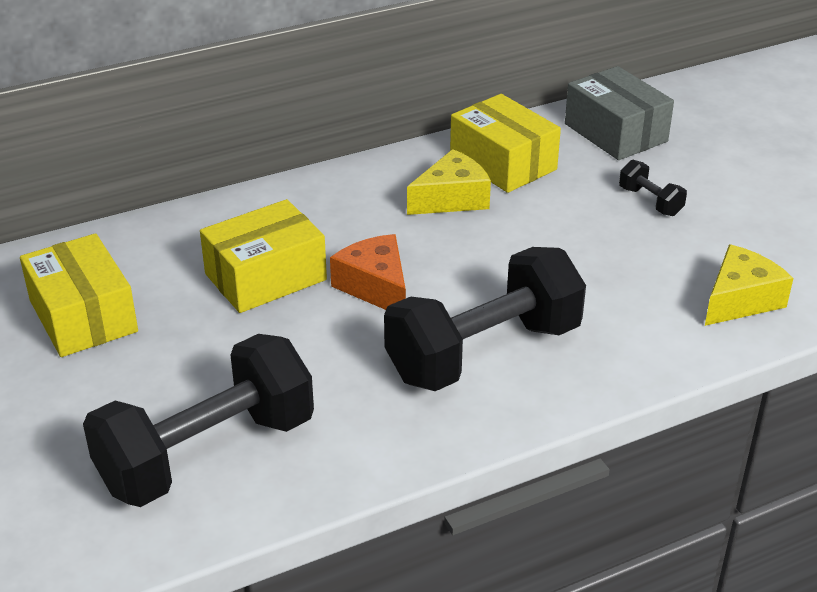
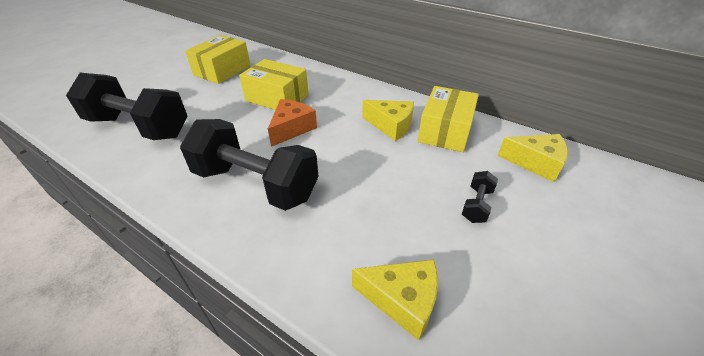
camera: 60 degrees right, 5 degrees up
(615, 132) = (535, 163): grey box -> yellow cheese

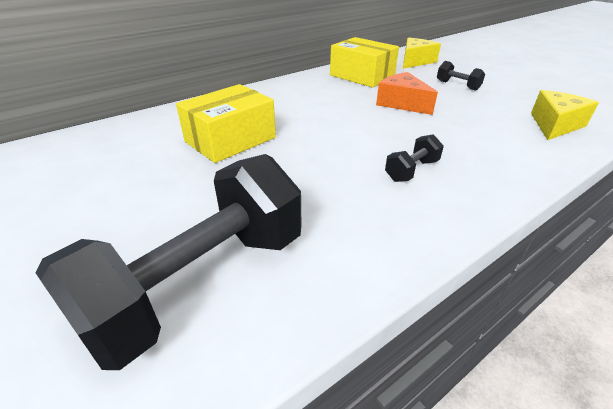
camera: 70 degrees left, 5 degrees down
(222, 70) = (84, 177): yellow box -> none
(256, 184) = (411, 170): black dumbbell -> black dumbbell, size x0.41
(291, 128) = (312, 138): orange cheese -> orange cheese (402, 103)
(391, 126) = (340, 92): yellow cheese -> none

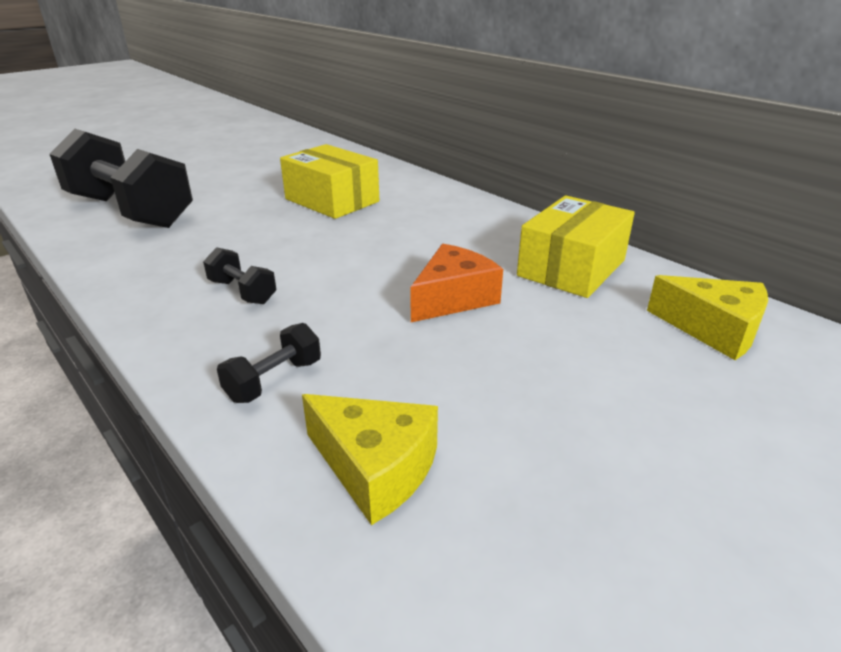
camera: 85 degrees right, 5 degrees down
(457, 85) = (573, 369): black dumbbell -> black dumbbell (274, 380)

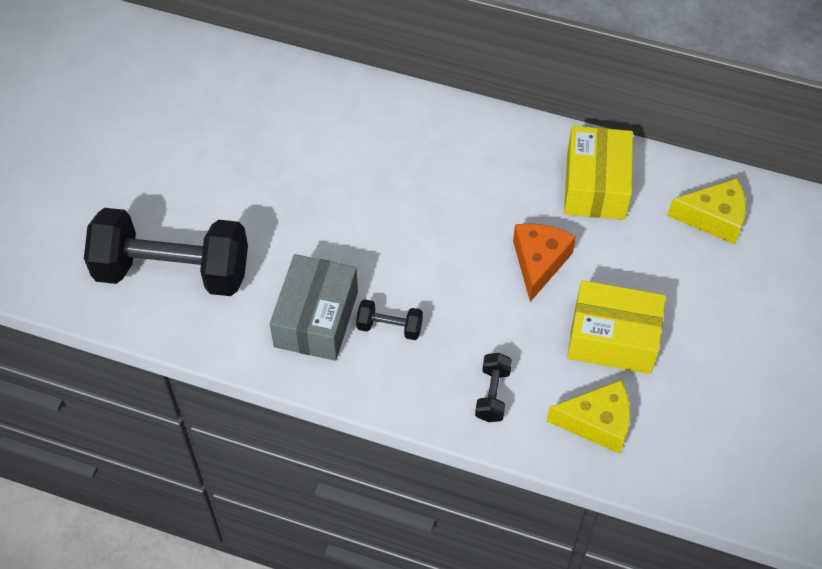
camera: 30 degrees left, 25 degrees up
(188, 266) = (316, 319): none -> grey box
(332, 200) = (337, 168): yellow box -> yellow box (613, 338)

